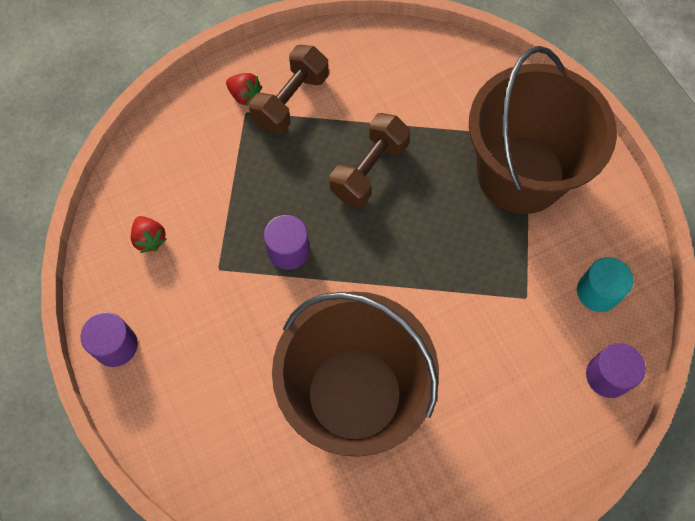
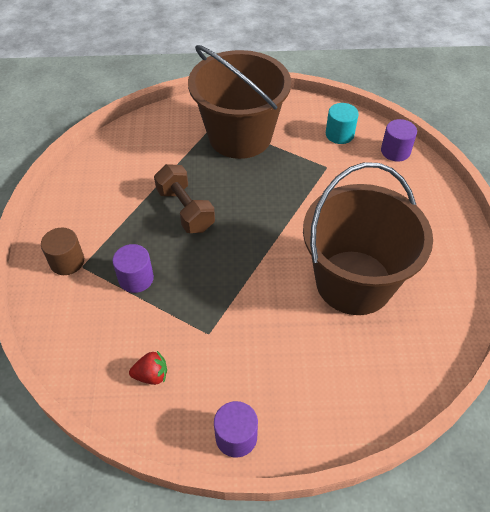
camera: 65 degrees left, 15 degrees down
(245, 96) = (67, 261): red strawberry -> brown cylinder
(288, 250) = (220, 281): purple cylinder -> purple cylinder (136, 278)
(291, 101) = (95, 234): brown dumbbell -> none

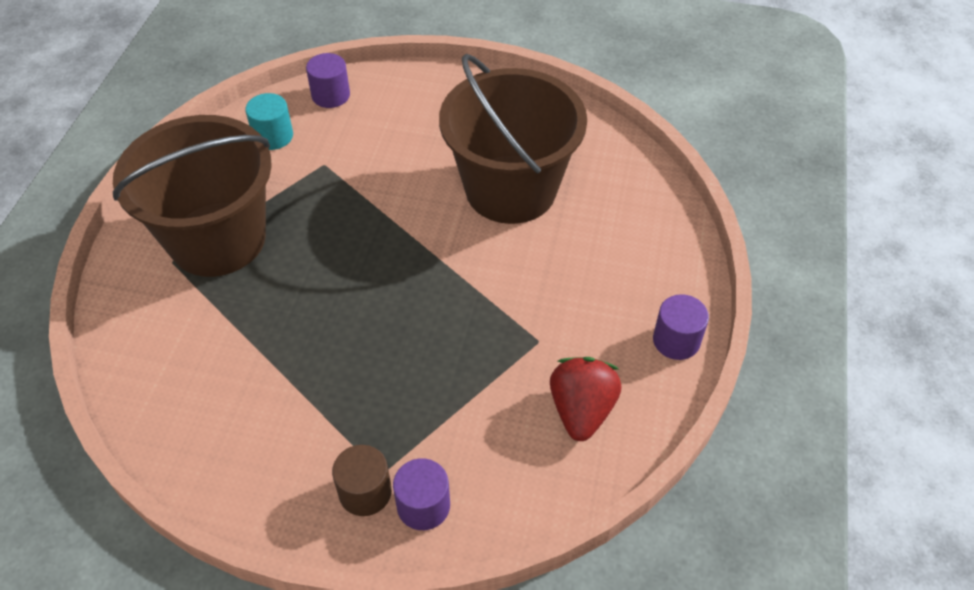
camera: 75 degrees left, 0 degrees up
(136, 278) = (428, 406): purple cylinder -> purple cylinder (423, 505)
(151, 375) = (581, 410): red strawberry -> red strawberry, size x1.72
(185, 210) = (329, 329): brown dumbbell -> none

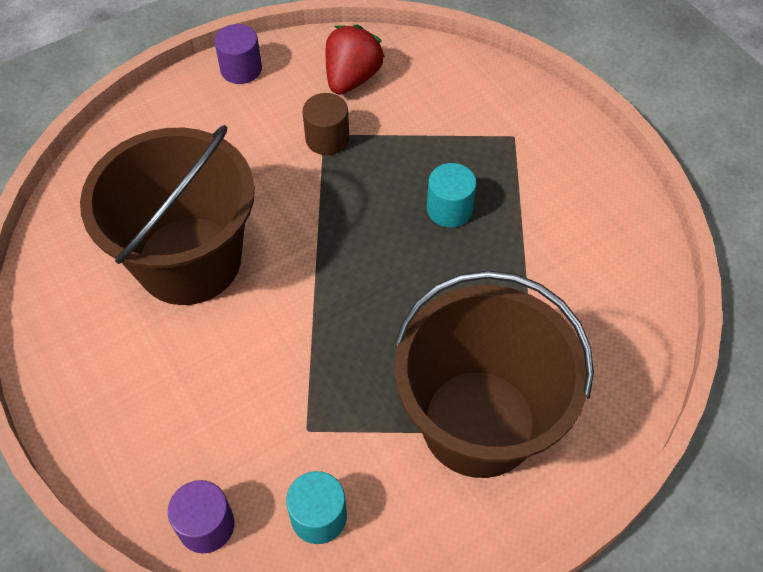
camera: 135 degrees left, 5 degrees up
(365, 492) = (535, 133): brown cylinder -> brown cylinder (327, 139)
(372, 360) = (449, 209): none -> turquoise cylinder
(423, 505) = (506, 101): purple cylinder -> none
(581, 410) = (352, 78): red strawberry -> red strawberry turned 150 degrees clockwise

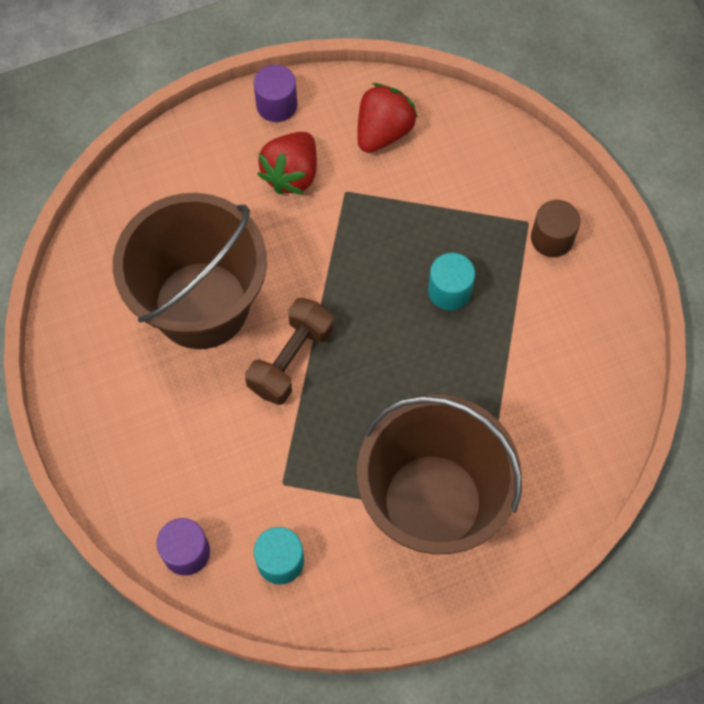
camera: 10 degrees right, 10 degrees up
(266, 127) = (291, 174): none -> red strawberry
(294, 300) = (291, 359): none -> brown dumbbell
(327, 139) = (348, 196): brown cylinder -> brown cylinder (552, 238)

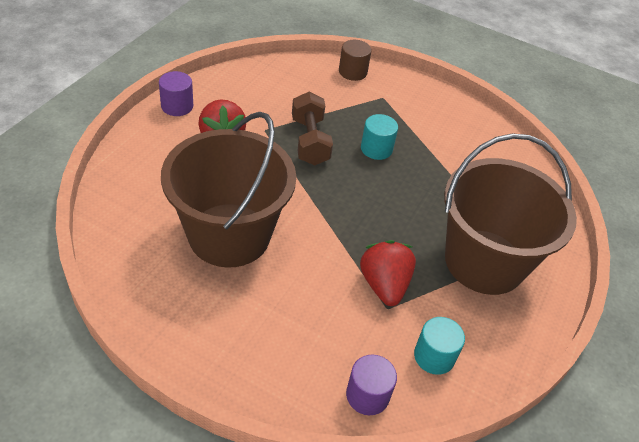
camera: 45 degrees left, 20 degrees down
(291, 359) = (320, 233): brown dumbbell -> brown dumbbell (309, 141)
(383, 132) = (258, 92): red strawberry -> red strawberry (384, 285)
(552, 238) = (403, 99): brown cylinder -> brown cylinder (352, 72)

